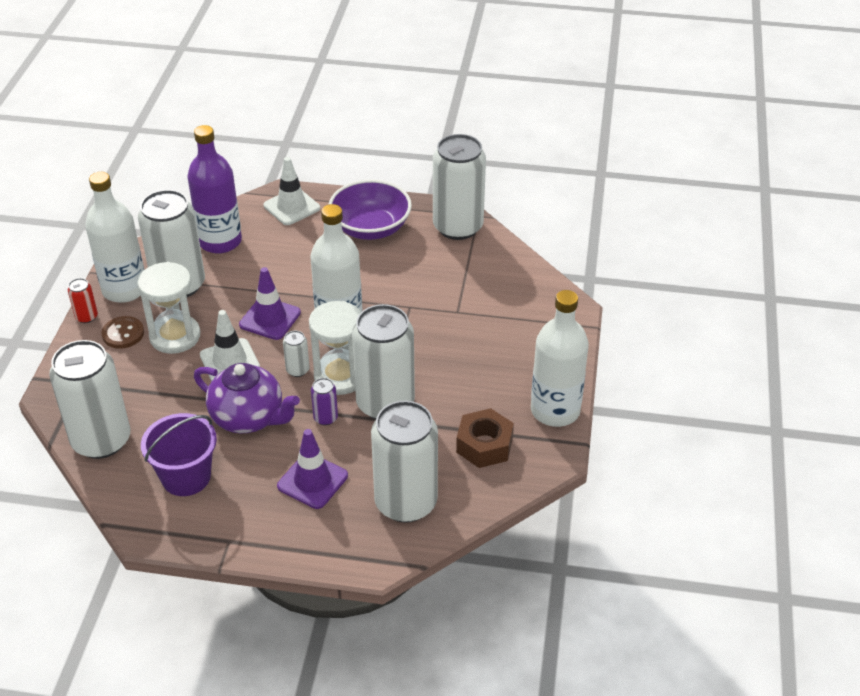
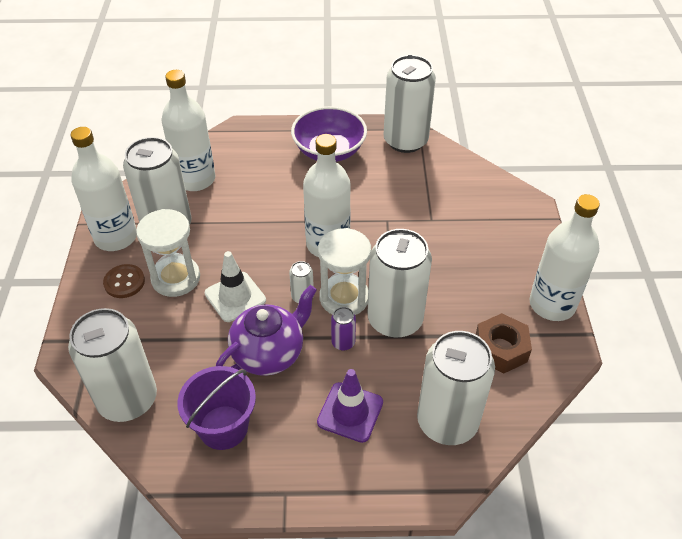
camera: 10 degrees left, 5 degrees up
(86, 317) = (84, 270): red can -> none
(220, 241) = (195, 179): purple bottle -> white bottle
(249, 418) = (269, 353): purple teapot -> purple teapot turned 60 degrees counterclockwise
(270, 319) = (262, 248): purple traffic cone -> none
(291, 207) = (252, 139): white traffic cone -> none

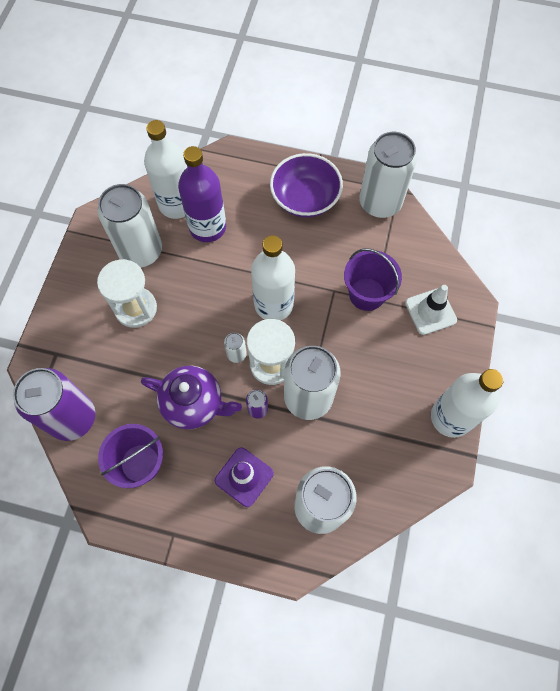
camera: 15 degrees right, 20 degrees up
(116, 237) = (95, 252): white bottle -> none
(124, 282) = (93, 302): brown button -> none
(128, 399) = (72, 418): white can -> purple can
(235, 192) = (207, 227): none -> purple bottle
(235, 297) = (180, 340): white traffic cone -> white traffic cone (430, 311)
(269, 353) = (194, 403): purple teapot -> purple teapot turned 45 degrees clockwise
(422, 216) = (367, 294): none -> purple bucket
(500, 349) = (389, 450): brown nut -> none

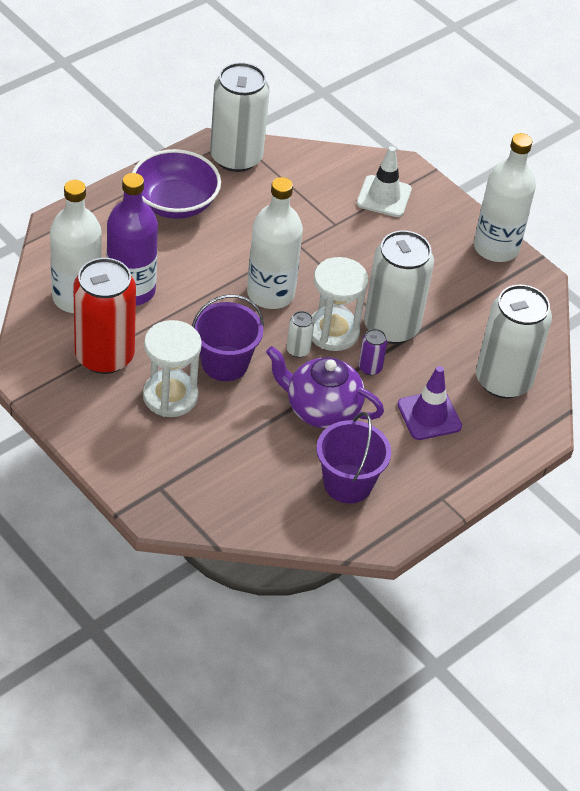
camera: 60 degrees left, 20 degrees down
(72, 418) = (248, 511): purple can -> none
(141, 251) = (104, 356): white can -> red can
(194, 403) = (321, 410): purple teapot -> purple teapot turned 120 degrees counterclockwise
(367, 294) = (324, 225): purple bucket -> purple bucket (225, 363)

